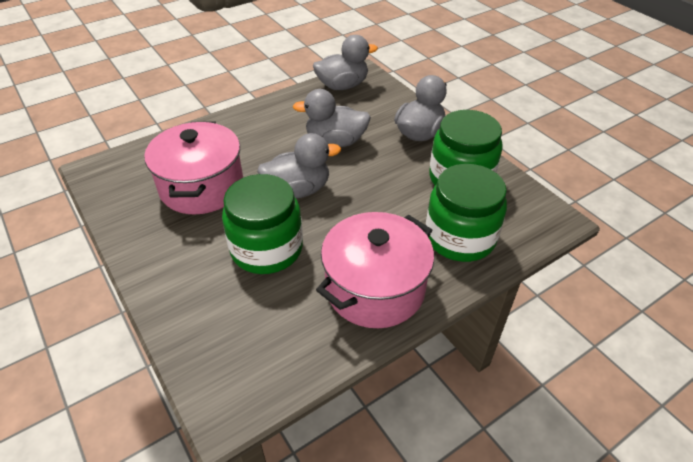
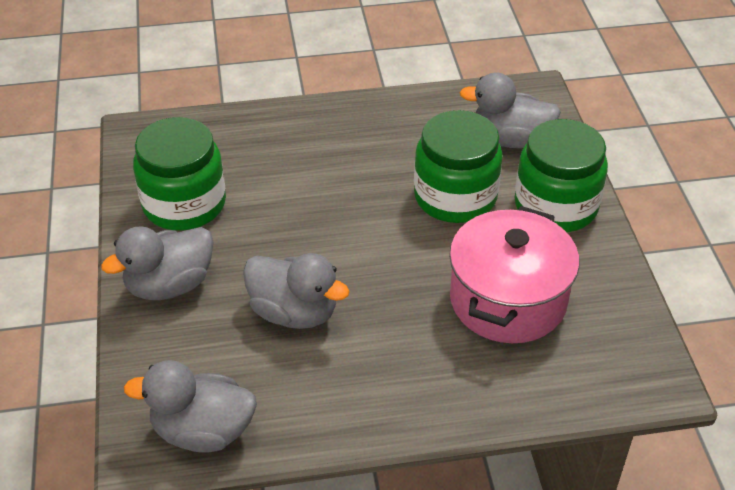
camera: 155 degrees left, 0 degrees up
(298, 190) = (387, 254): grey duck -> grey duck (510, 139)
(375, 288) = (368, 130): pink pot -> none
(460, 237) = (250, 145): green jar -> green jar (555, 206)

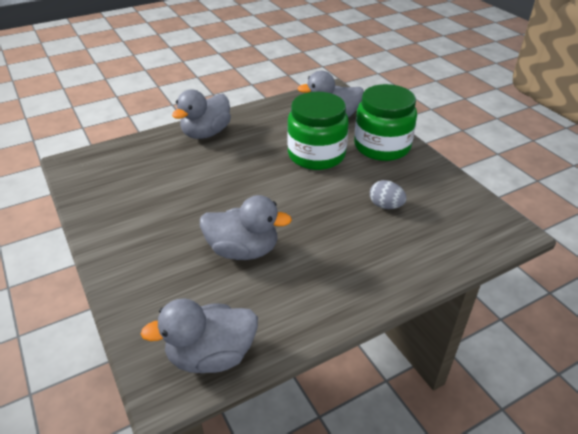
camera: 20 degrees left, 5 degrees down
(169, 285) = (138, 256): grey duck -> grey duck (206, 133)
(184, 204) = (127, 200): green jar -> none
(507, 300) = (385, 206): pink pot -> grey egg

